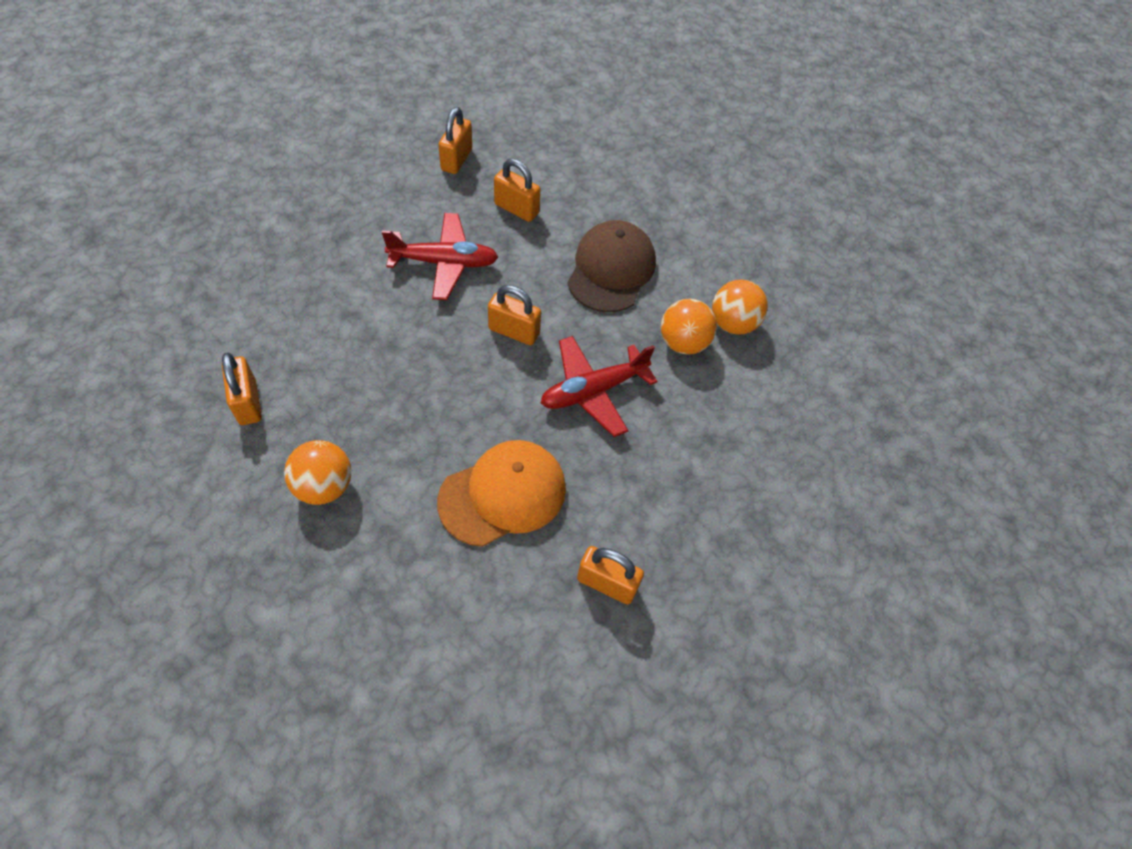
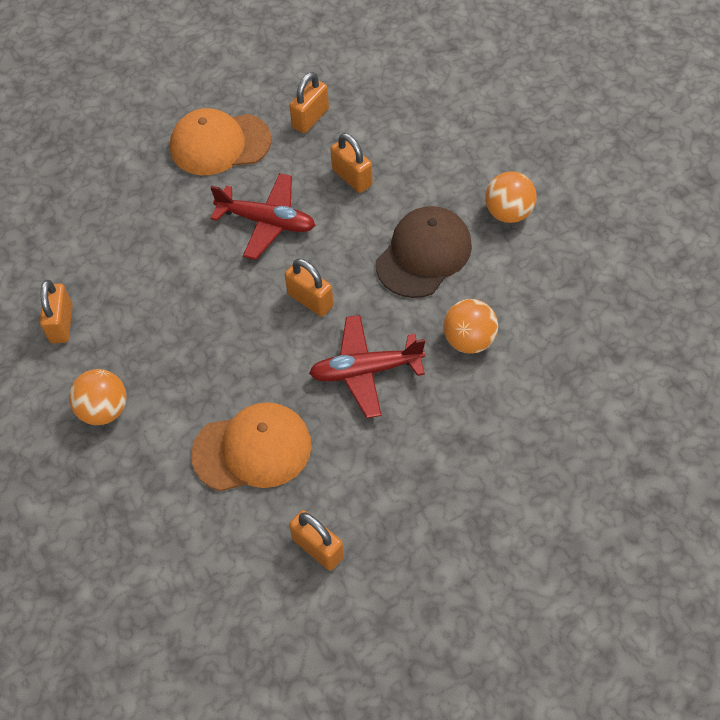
camera: 25 degrees right, 0 degrees up
(371, 195) = (220, 144): none -> orange cap
(732, 323) = (526, 330): orange ball -> orange ball (508, 213)

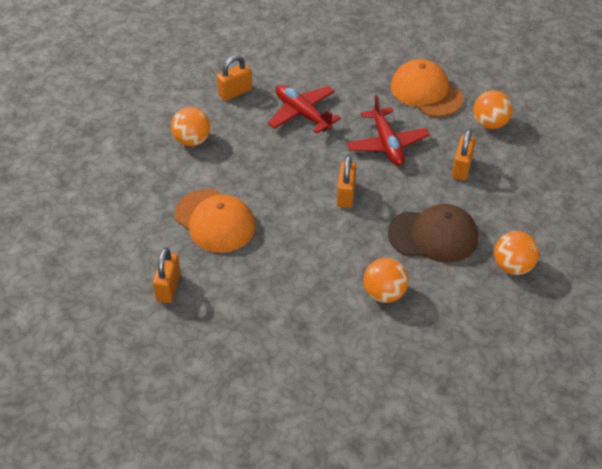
camera: 55 degrees right, 10 degrees down
(310, 118) = (490, 123): orange padlock -> orange ball
(365, 371) = (315, 249): red plane -> red plane (302, 114)

